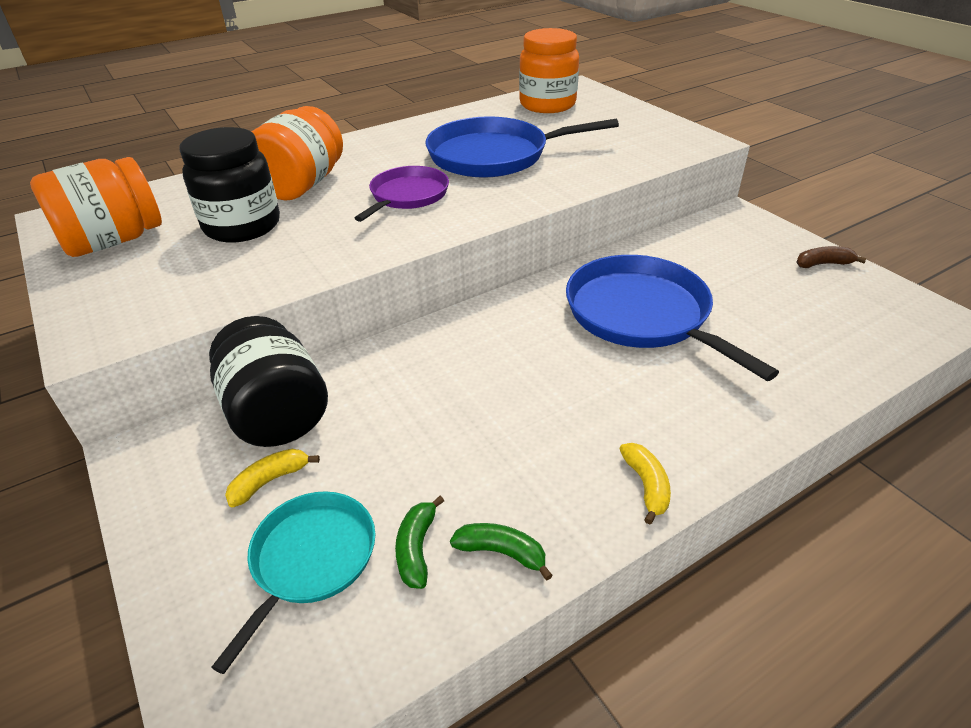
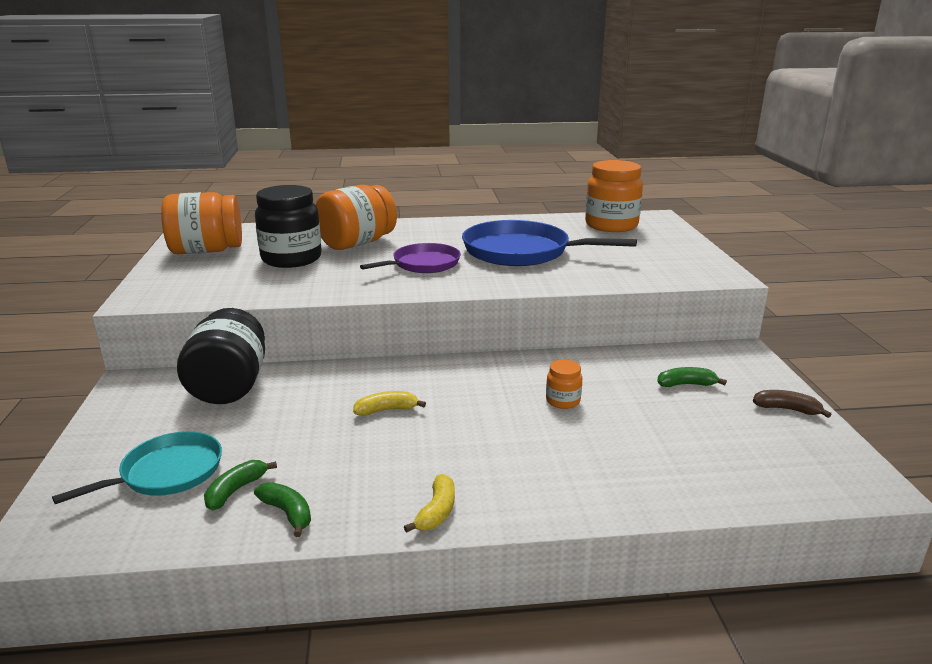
camera: 25 degrees right, 15 degrees down
(270, 481) = (187, 422): yellow banana -> yellow banana (386, 410)
(642, 315) = (563, 401): blue pan -> orange jar
(727, 263) = (686, 384): none -> green banana

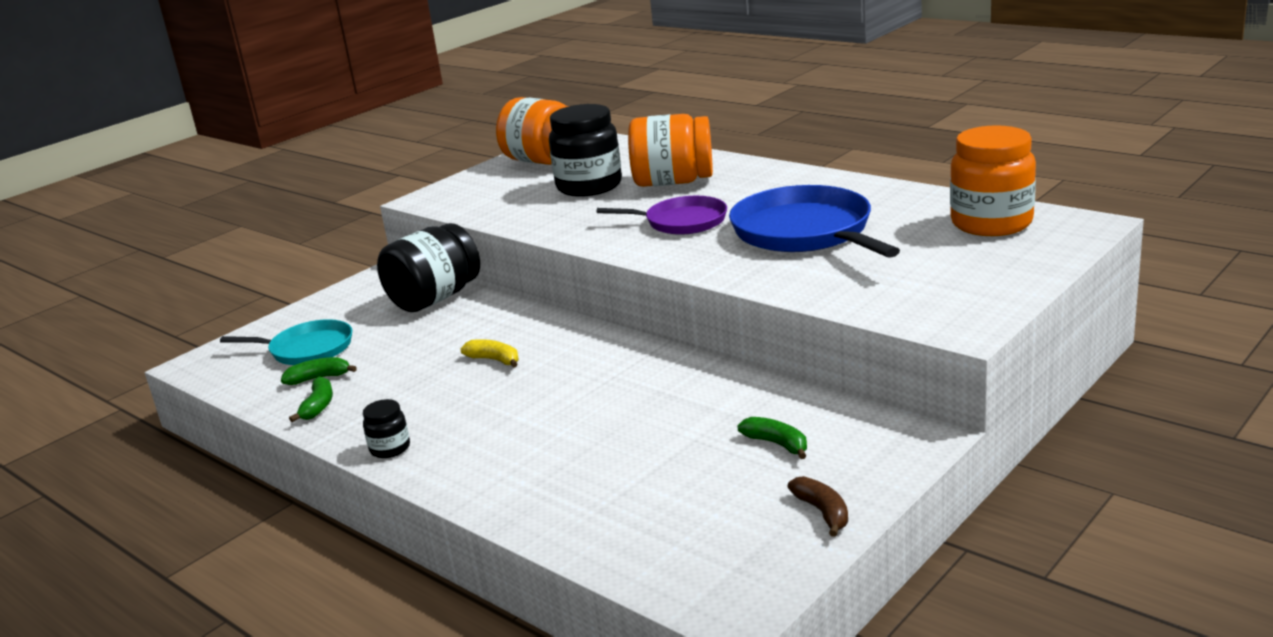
camera: 50 degrees right, 0 degrees up
(436, 512) = (390, 448): yellow banana -> black jar
(563, 401) = (633, 409): orange jar -> none

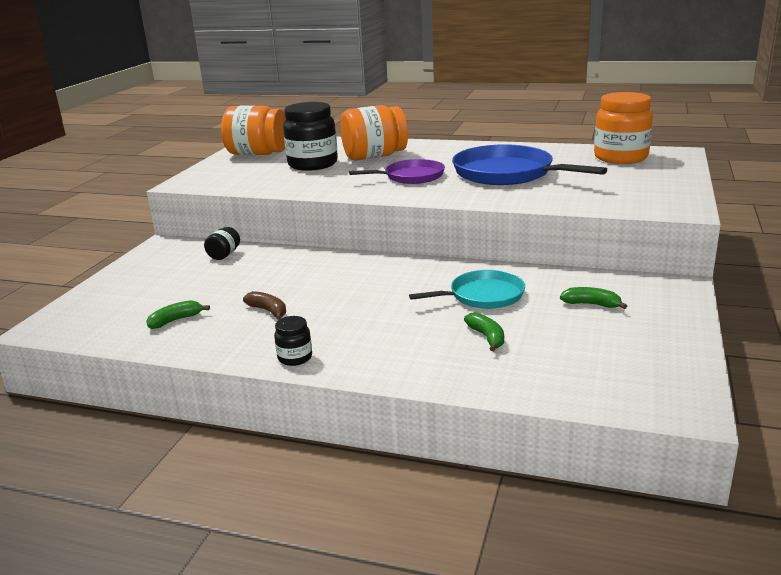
camera: 25 degrees left, 0 degrees up
(307, 349) = (143, 302): turquoise pan -> turquoise pan (483, 296)
(318, 406) = (196, 340): green banana -> green banana (487, 337)
(435, 298) = (224, 255): black jar -> black jar, size x0.46
(494, 360) = (319, 286): yellow banana -> none
(823, 512) = (671, 338): brown banana -> brown banana (268, 311)

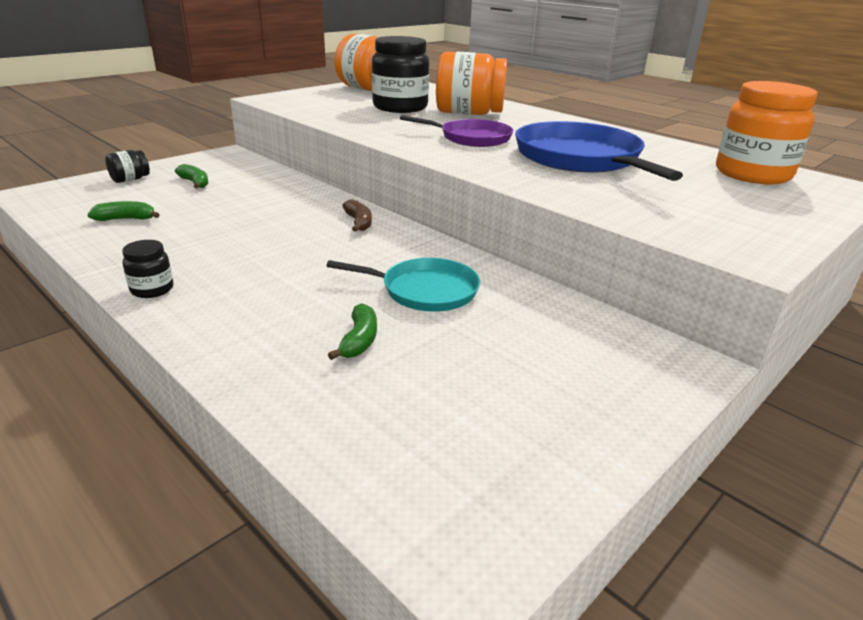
camera: 25 degrees right, 5 degrees up
(224, 255) = (256, 175): black jar -> black jar (130, 179)
(268, 311) = (207, 236): brown banana -> brown banana (359, 222)
(591, 304) = (537, 346): green banana -> green banana (195, 183)

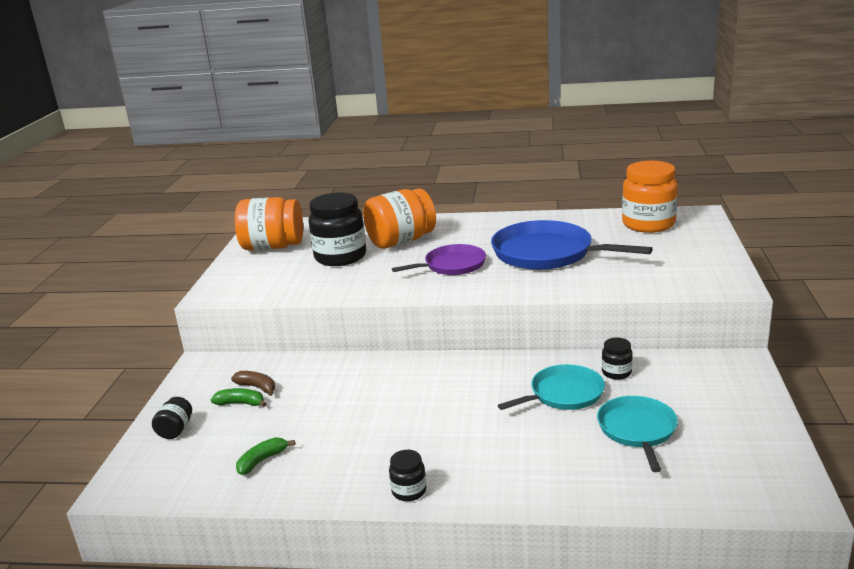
camera: 35 degrees left, 5 degrees down
(359, 222) = (435, 370): brown banana -> brown banana (257, 387)
(359, 340) = (587, 443): green banana -> none
(430, 359) = (637, 430): none -> turquoise pan
(514, 300) = (616, 372): none -> black jar

